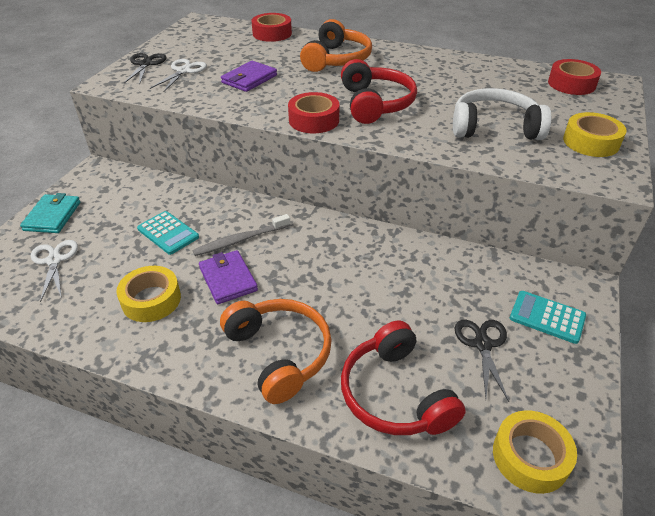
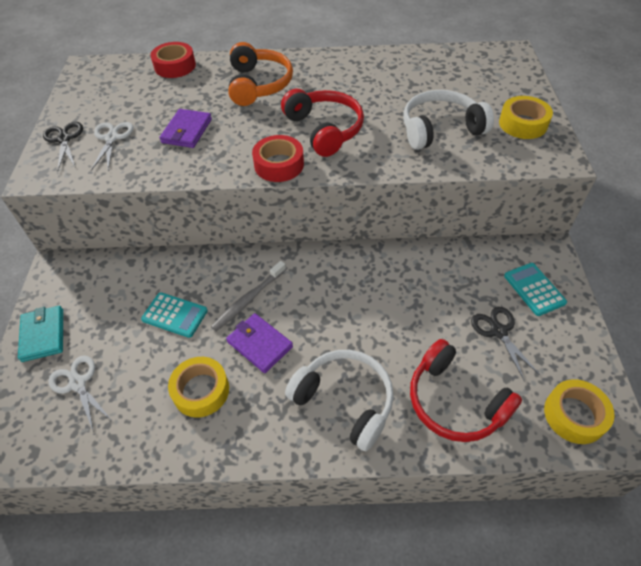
camera: 20 degrees left, 10 degrees up
(280, 353) = (345, 400): orange headphones -> white headphones
(547, 317) = (534, 289): turquoise calculator -> turquoise calculator turned 60 degrees clockwise
(571, 84) = (478, 63): red tape -> none

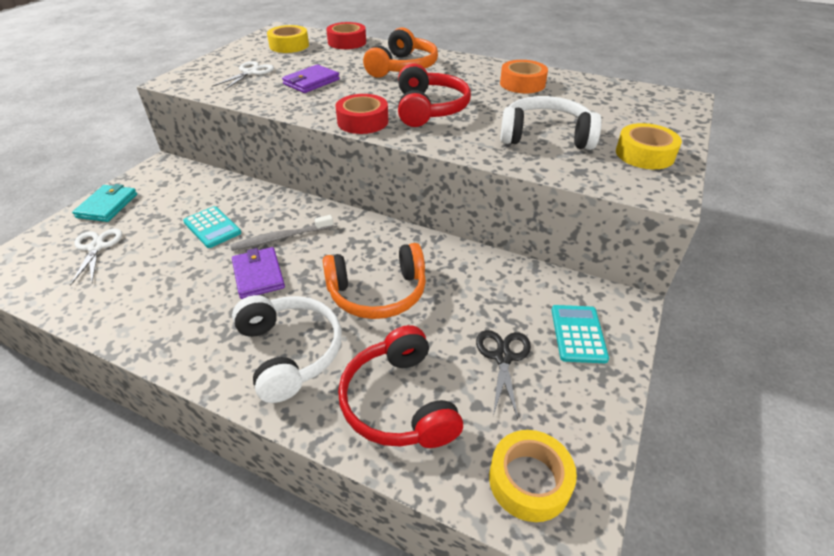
camera: 25 degrees right, 10 degrees down
(64, 139) = (216, 65): black scissors -> none
(201, 390) = (178, 290): yellow tape -> yellow tape (289, 45)
(371, 318) = (378, 293): none -> orange headphones
(379, 74) = (522, 84): none -> orange tape

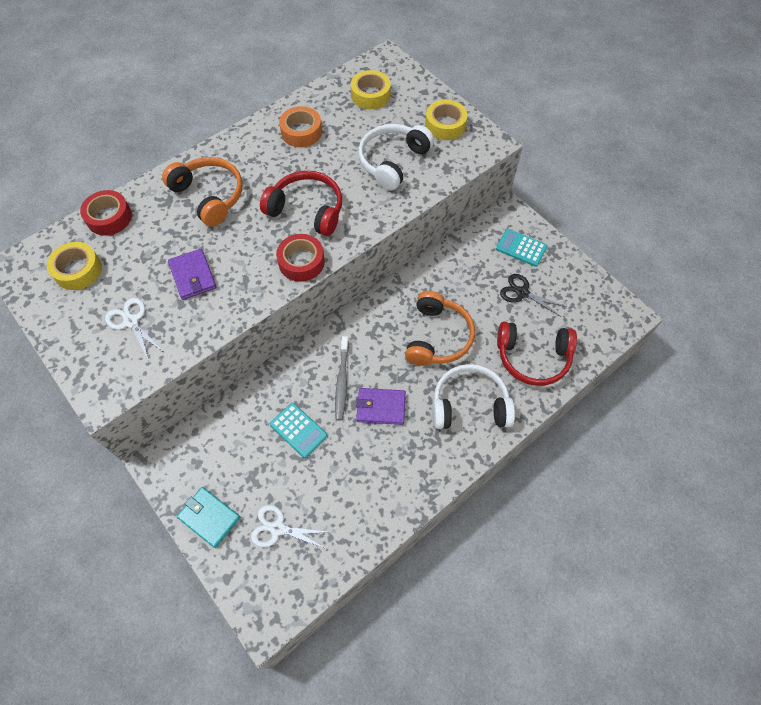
camera: 65 degrees left, 20 degrees up
(212, 227) = (298, 430): turquoise calculator -> turquoise calculator turned 60 degrees clockwise
(529, 480) = (601, 319): yellow tape -> yellow tape (370, 95)

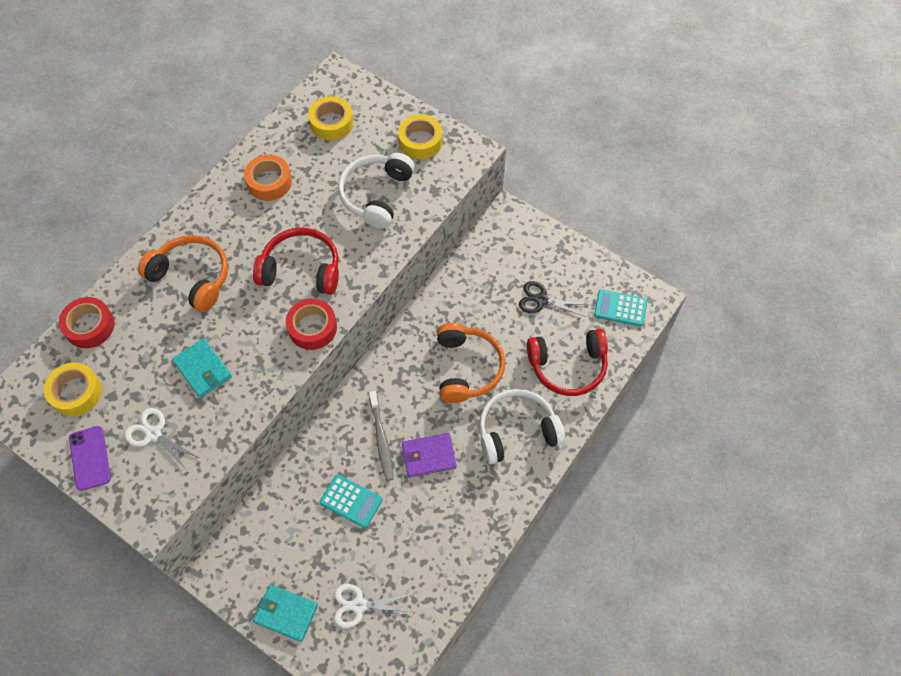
camera: 15 degrees left, 0 degrees up
(69, 329) = (90, 458): none -> purple phone
(193, 276) = (203, 369): purple wallet -> turquoise wallet
(521, 248) = (528, 251): turquoise calculator -> turquoise calculator (620, 308)

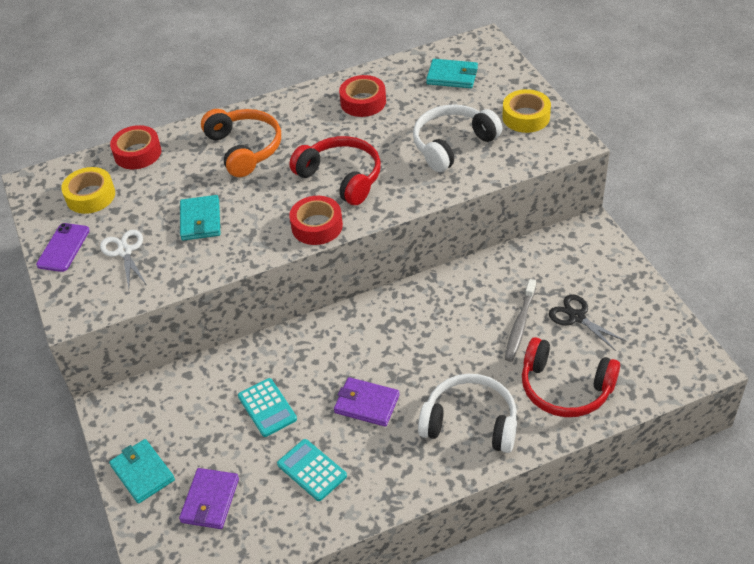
camera: 35 degrees right, 15 degrees down
(269, 182) = (363, 102): orange tape -> red tape
(331, 123) = (452, 76): yellow tape -> turquoise wallet
(359, 605) = (210, 500): white scissors -> purple wallet
(381, 439) = (332, 368): grey toothbrush -> grey toothbrush (520, 325)
(467, 368) = (458, 345): orange headphones -> none
(620, 308) = (660, 359): turquoise calculator -> turquoise calculator (311, 470)

